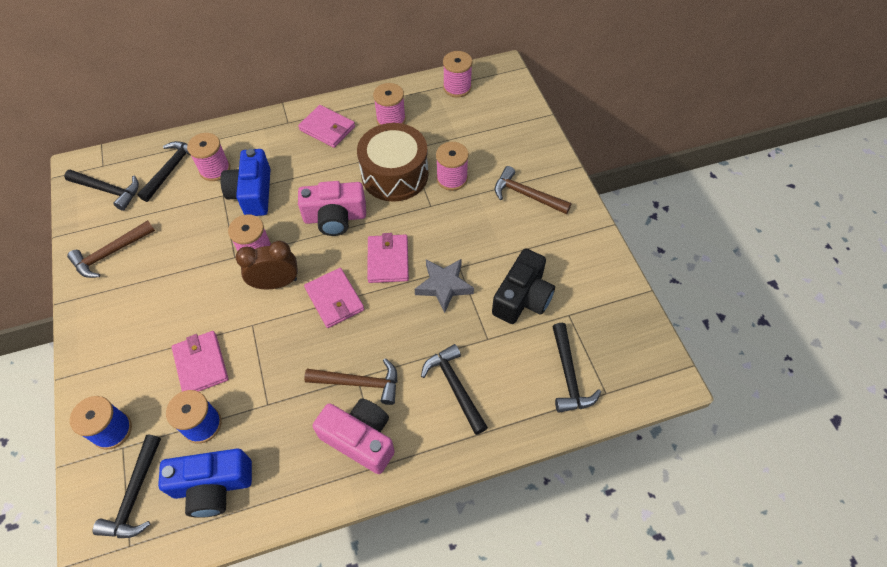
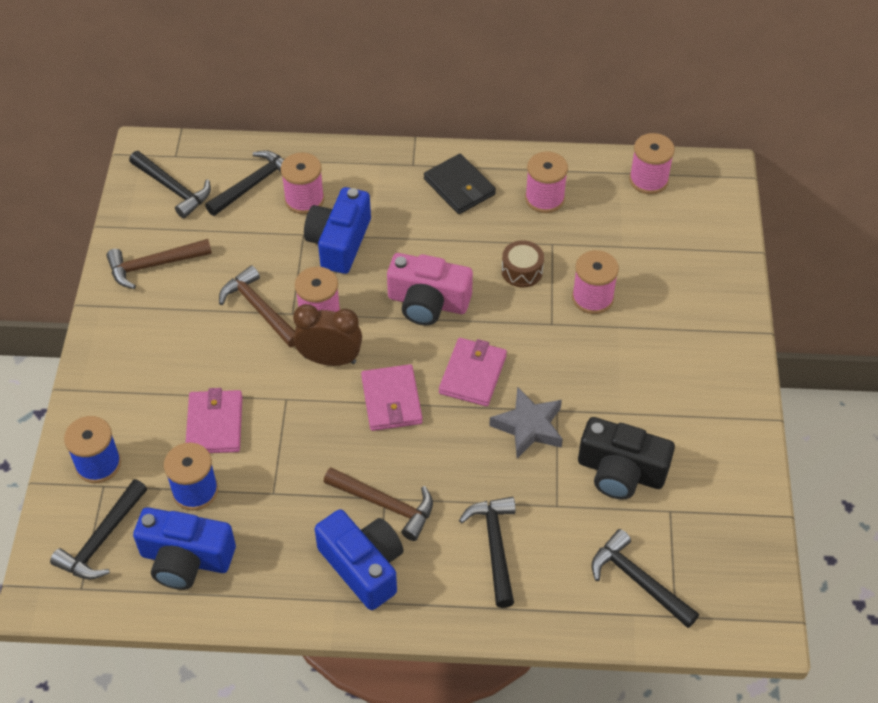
camera: 20 degrees right, 5 degrees down
(327, 128) = (459, 187): pink wallet -> black wallet
(360, 439) = (363, 566): pink camera -> blue camera
(395, 174) = (522, 271): brown drum -> brown drum, size x0.46
(522, 297) = (620, 472): black camera -> black camera turned 60 degrees clockwise
(526, 195) = (680, 347): brown hammer -> brown hammer (259, 309)
(568, 375) = (638, 581): black hammer -> black hammer turned 120 degrees clockwise

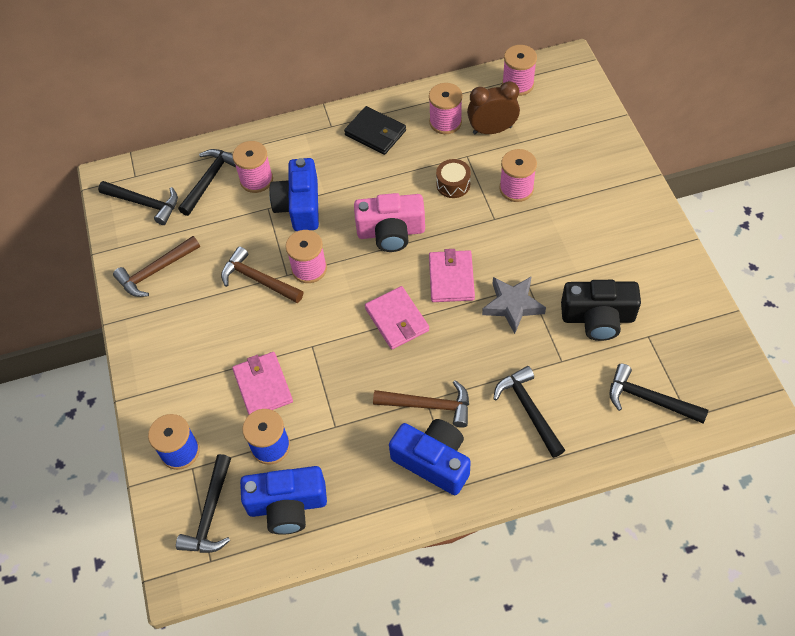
camera: 15 degrees left, 5 degrees up
(330, 359) = (333, 302): brown clock -> brown clock (492, 130)

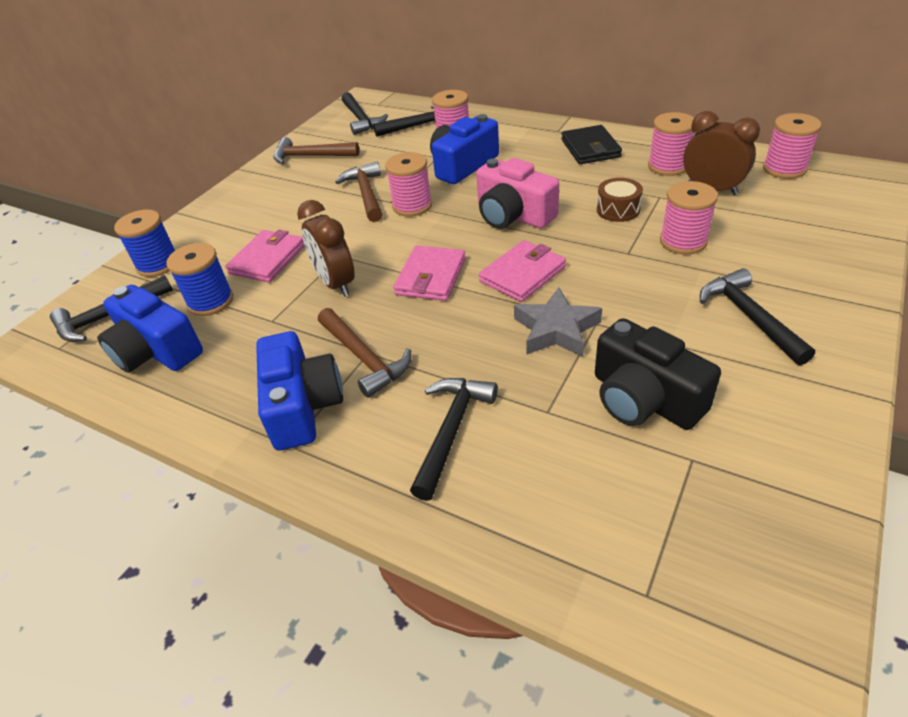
camera: 45 degrees right, 15 degrees down
(341, 369) = (336, 284): none -> brown clock
(649, 399) = (611, 528): black hammer -> black hammer (749, 317)

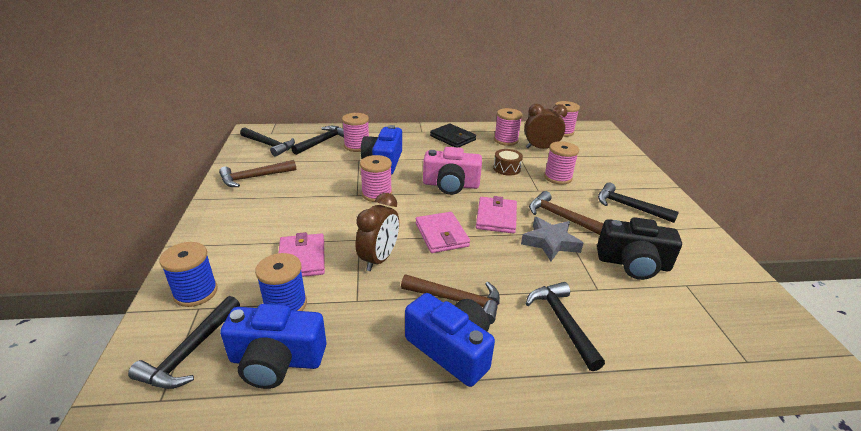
camera: 40 degrees left, 10 degrees down
(336, 284) = (379, 259): brown clock -> brown clock turned 90 degrees counterclockwise
(366, 194) = (332, 194): brown hammer -> brown hammer (560, 217)

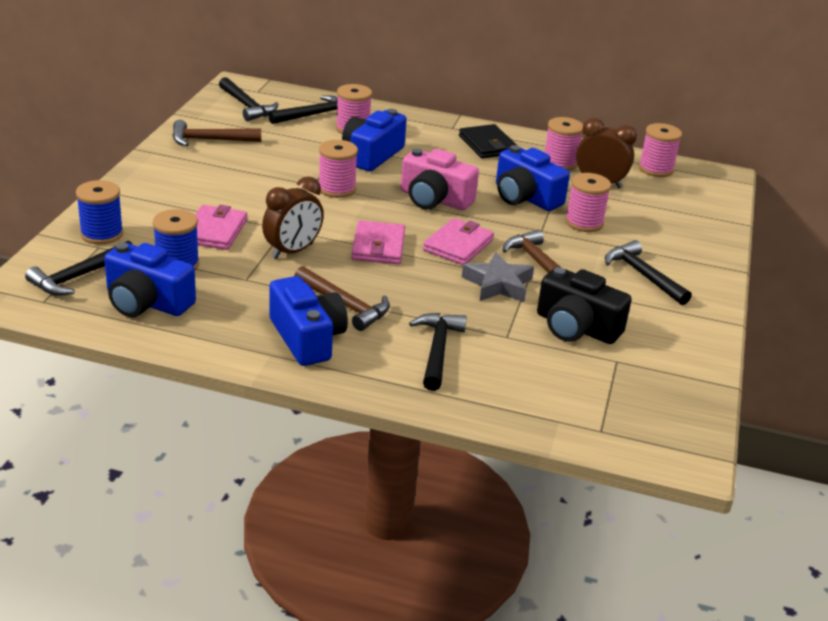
camera: 20 degrees right, 0 degrees up
(506, 168) = (525, 197): brown drum -> blue camera

